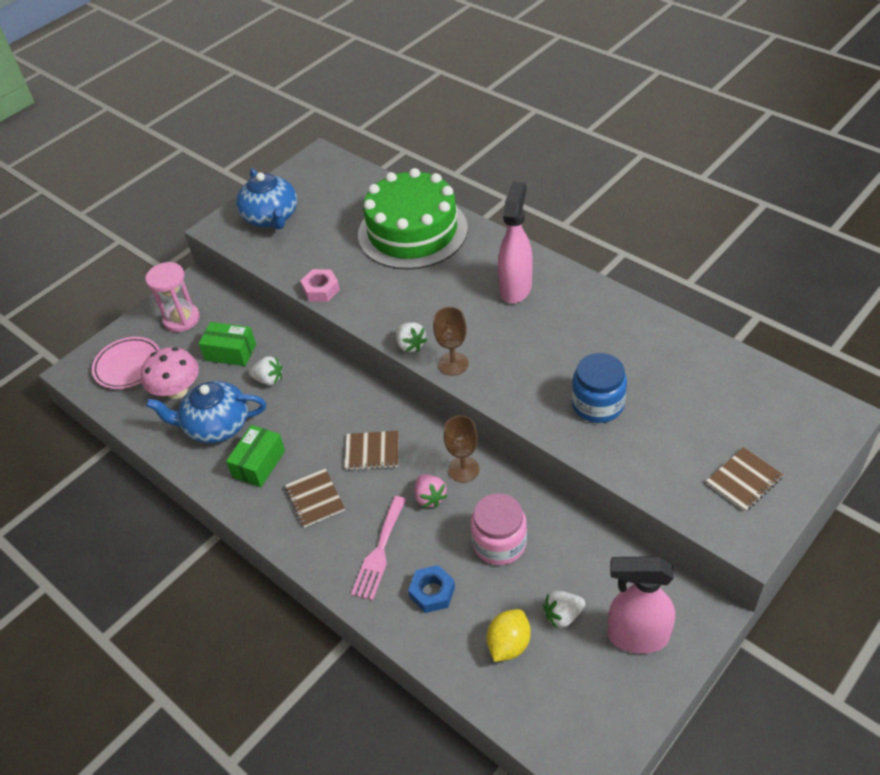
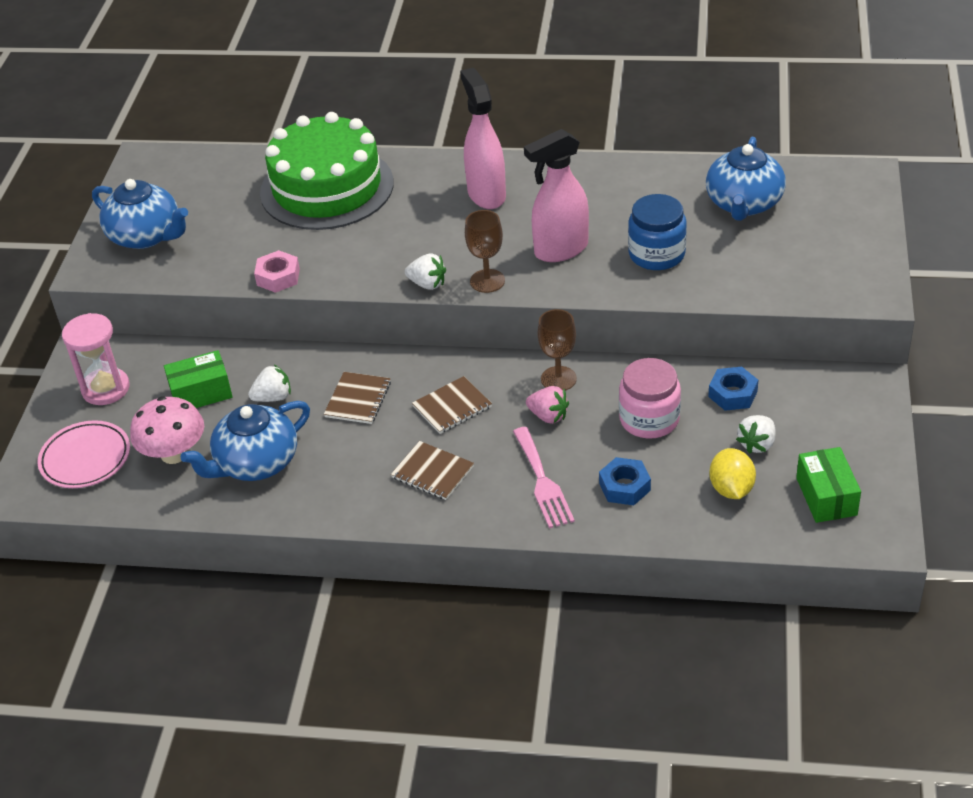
camera: 35 degrees left, 5 degrees down
(259, 464) = (340, 472): green box -> green box (826, 496)
(582, 557) = (732, 394): none -> blue nut
(637, 636) = (832, 427): pink spray bottle -> pink spray bottle (560, 250)
(708, 392) = (744, 204): none -> blue teapot
(744, 480) = (833, 255): brown notebook -> brown notebook (358, 399)

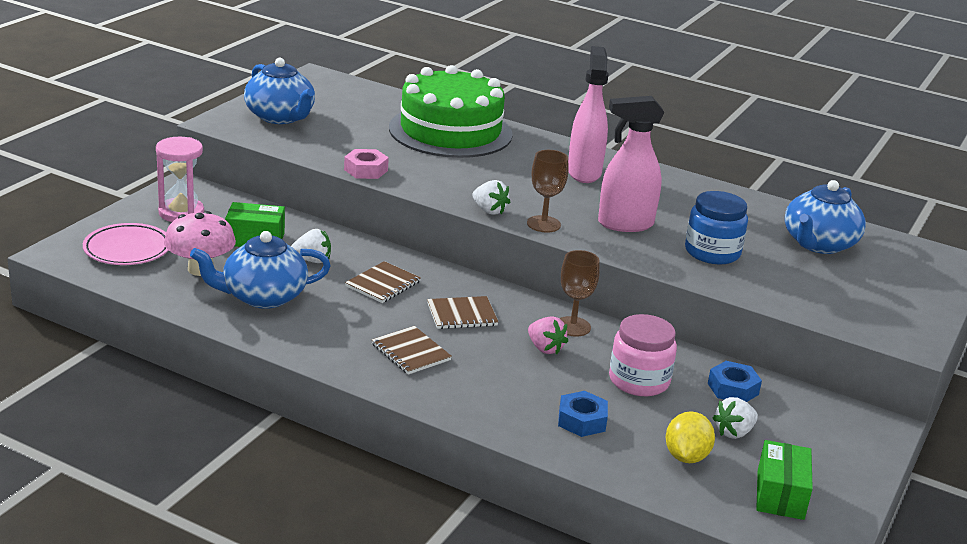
camera: 15 degrees right, 15 degrees down
(542, 482) = (506, 391): pink fork -> none

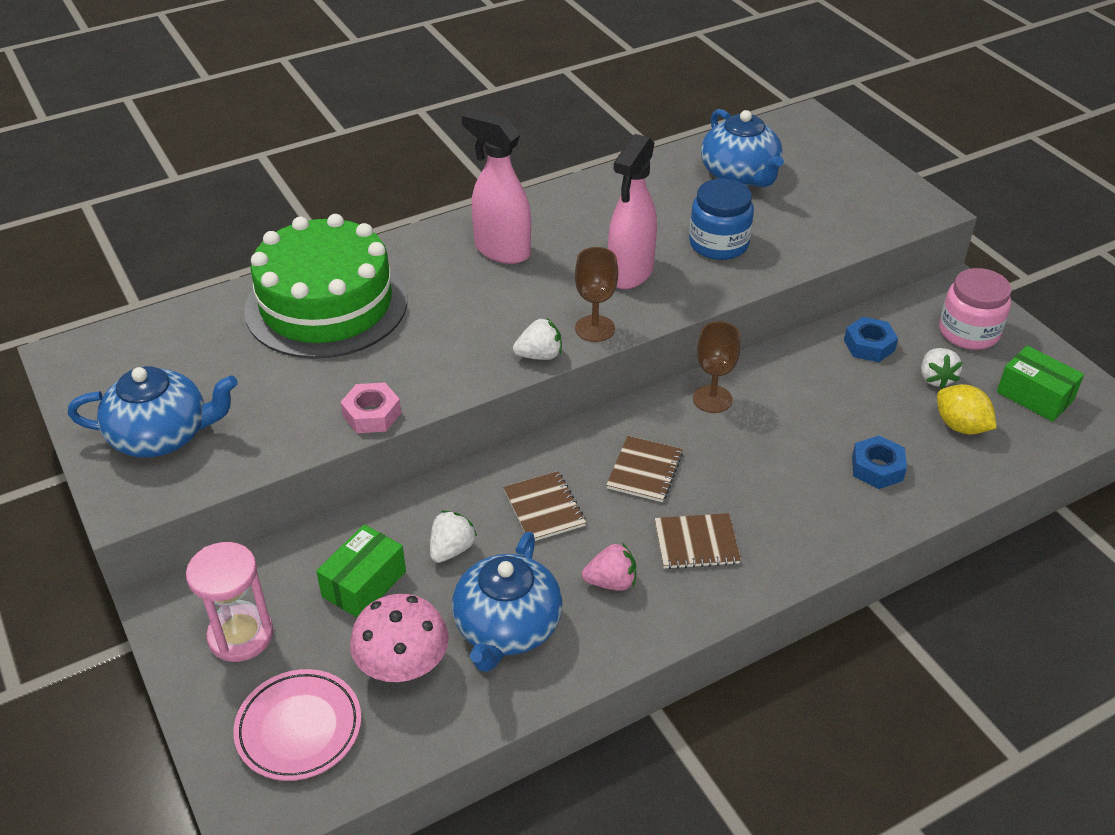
camera: 55 degrees left, 15 degrees up
(545, 348) = (741, 437): pink strawberry -> pink strawberry (611, 582)
(639, 381) = (829, 398): pink jar -> pink jar (968, 332)

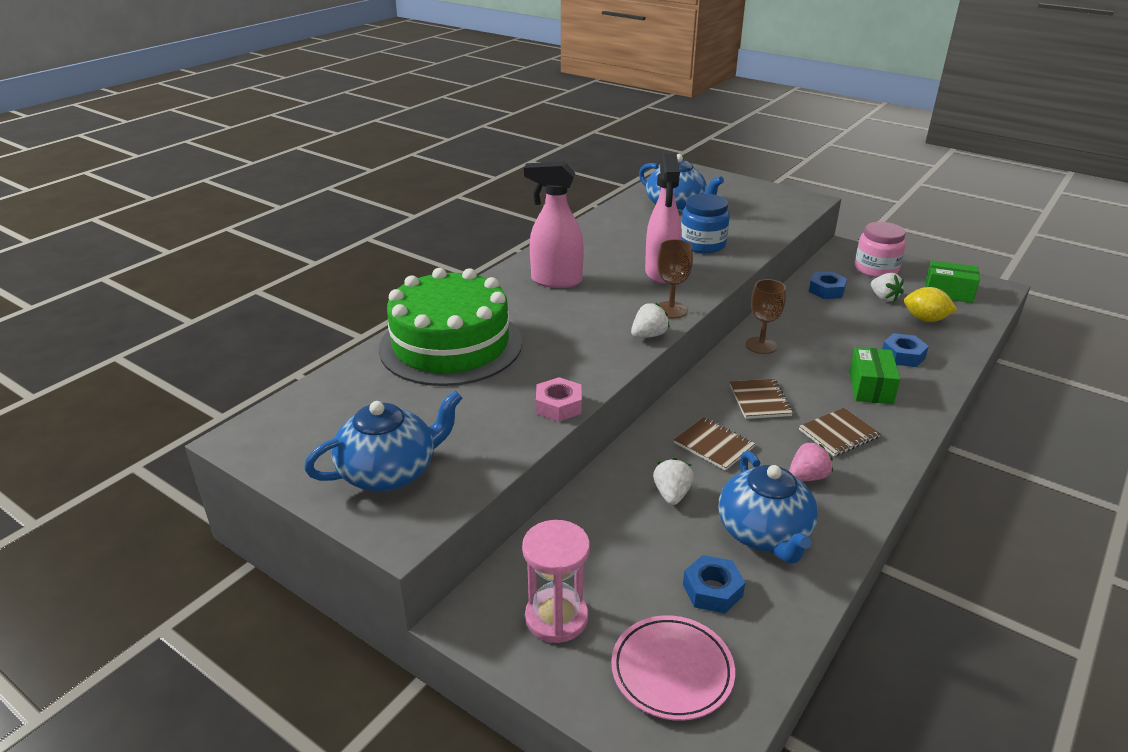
camera: 25 degrees left, 10 degrees down
(364, 584) = (626, 542): green box -> green box (870, 387)
(403, 666) = (712, 590): pink mushroom -> blue nut

